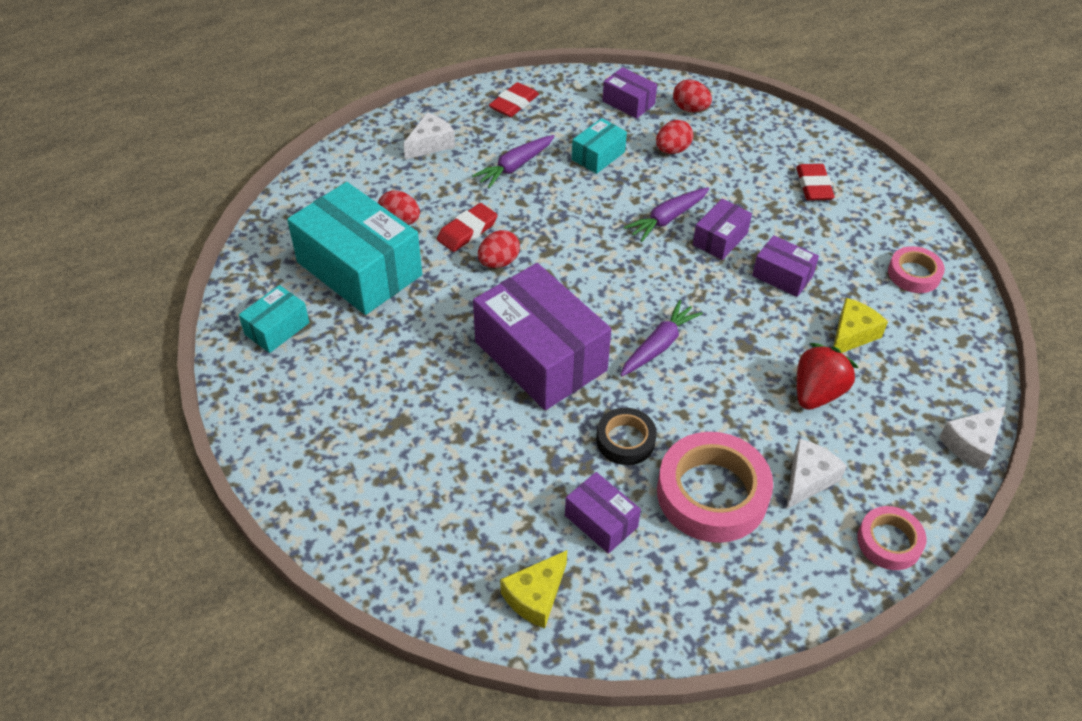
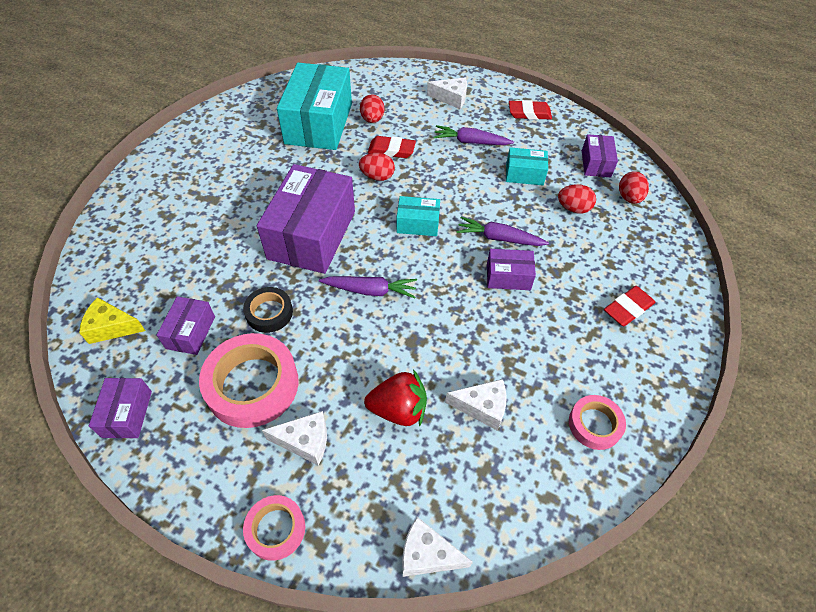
camera: 55 degrees right, 5 degrees up
(277, 328) = (246, 117): turquoise box -> turquoise box (418, 224)
(782, 276) = (505, 332): purple box -> purple box (127, 414)
(852, 334) = (482, 407): yellow cheese -> white cheese

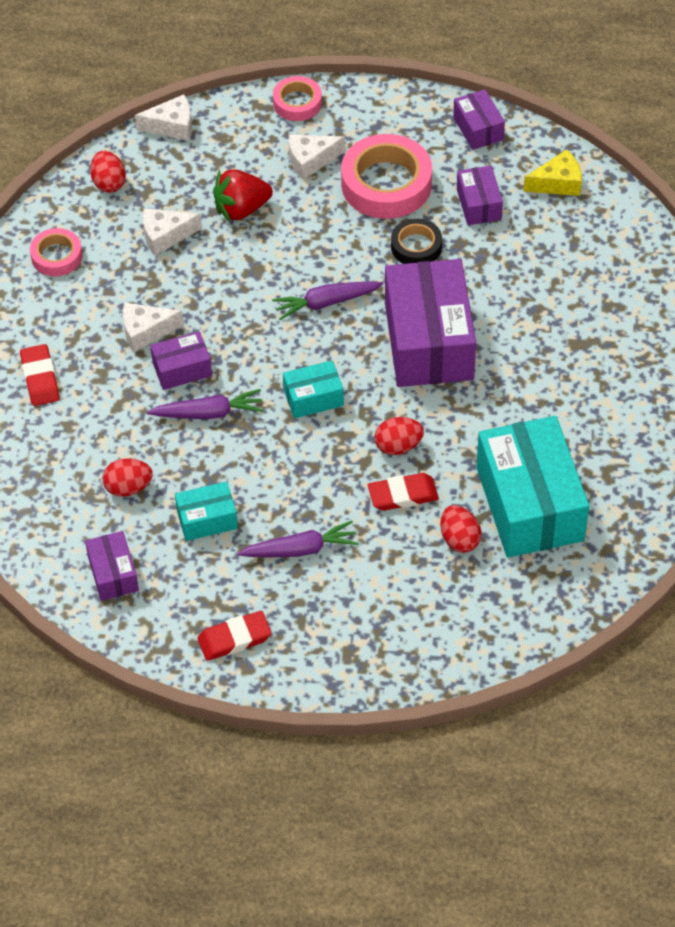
camera: 160 degrees right, 0 degrees up
(451, 98) = (364, 626): white cheese -> white cheese (145, 331)
(628, 308) = (40, 378): red eraser -> red eraser turned 45 degrees counterclockwise
(629, 198) = (58, 530): red egg -> red egg (109, 183)

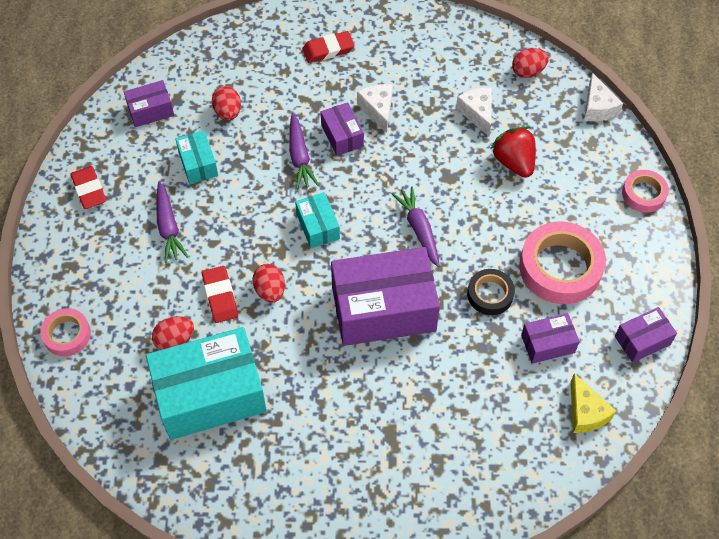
camera: 85 degrees right, 5 degrees up
(56, 256) = (447, 47): pink tape -> pink tape (67, 334)
(310, 160) = (577, 208): white cheese -> none

